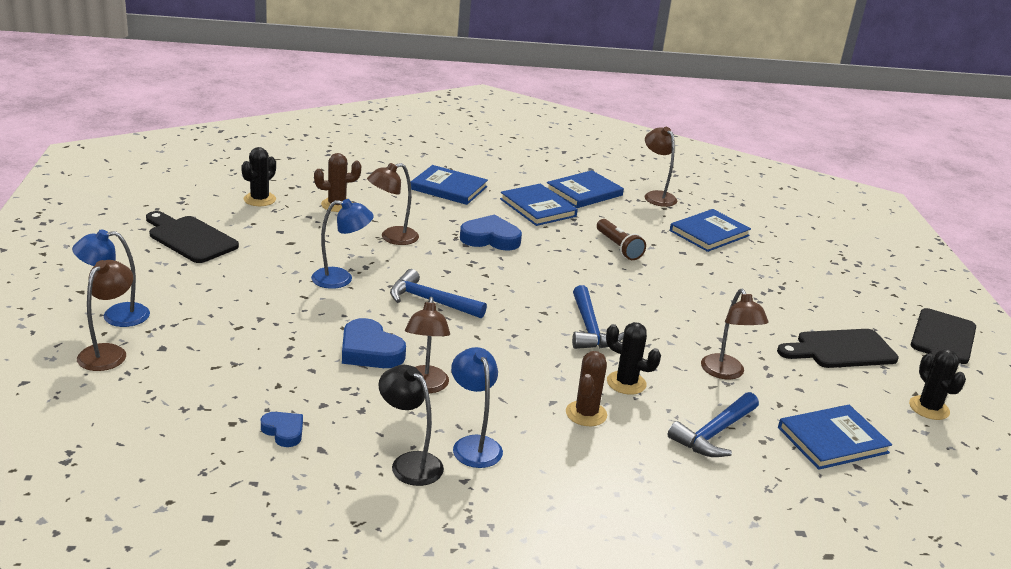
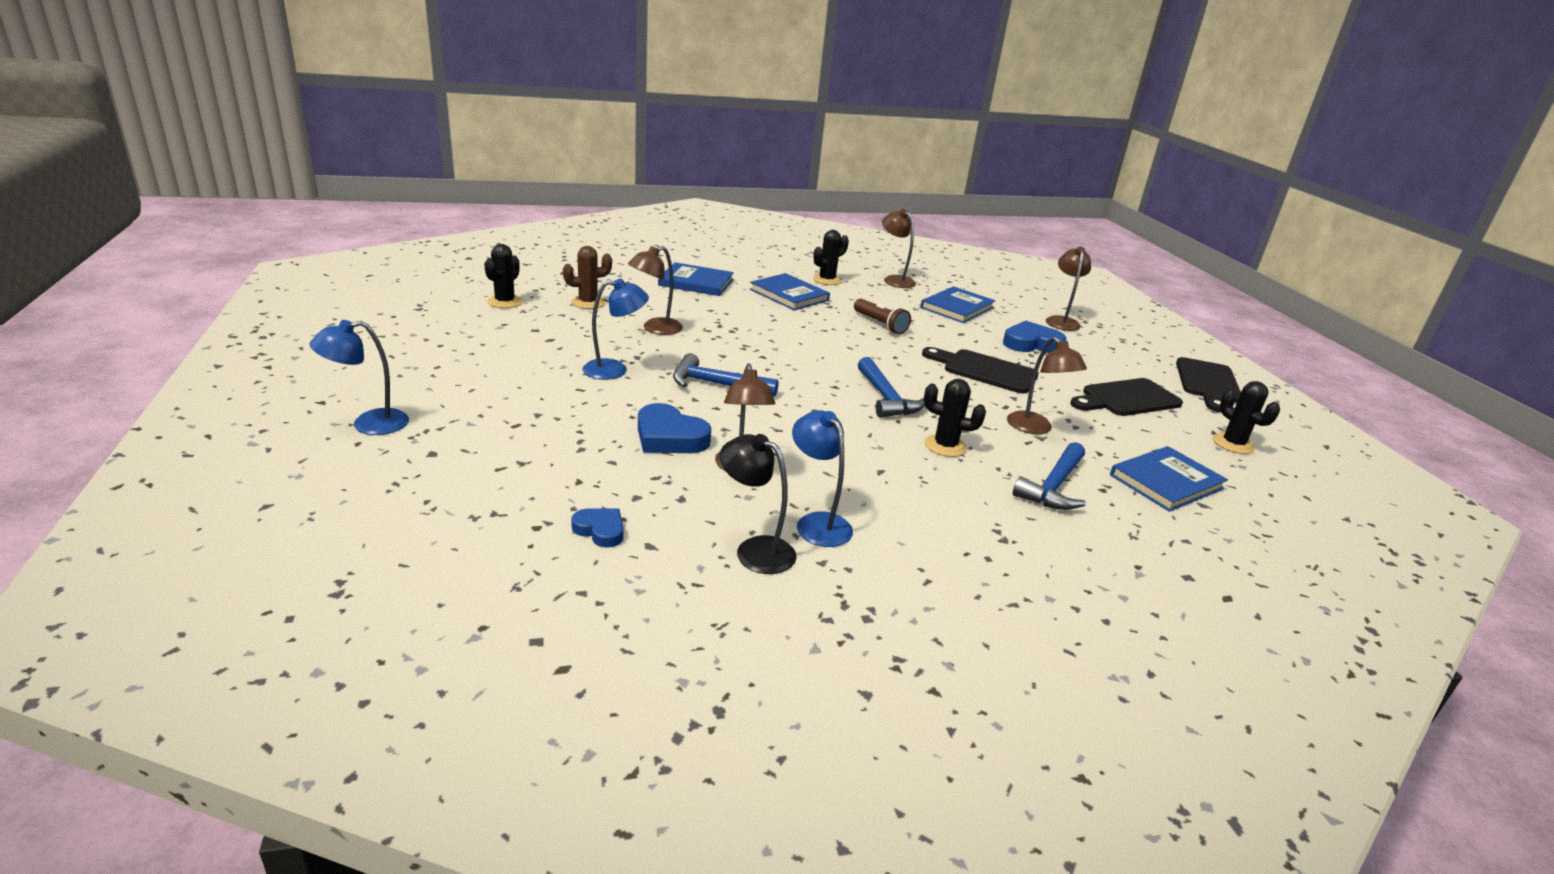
camera: 10 degrees left, 0 degrees up
(108, 352) = (367, 463): brown lamp -> brown lamp (1061, 321)
(190, 238) = (437, 342): black cutting board -> black cutting board (984, 370)
(490, 238) = (754, 324): blue heart -> blue heart (1031, 344)
(584, 192) = (827, 280): blue book -> black cactus
(586, 414) = (919, 480): brown cactus -> none

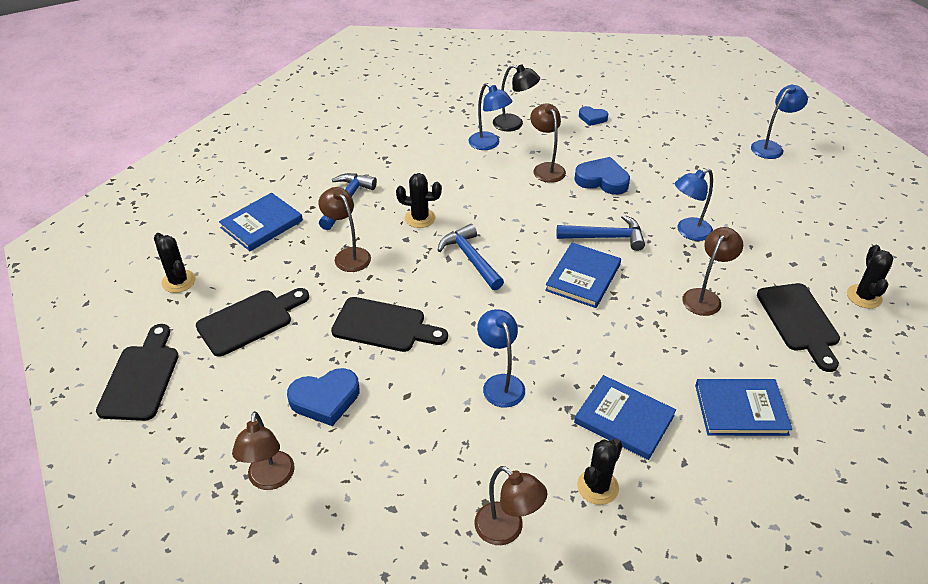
camera: 170 degrees right, 15 degrees up
(588, 303) = (799, 321): brown cactus -> black cutting board
(880, 324) = (500, 383): brown flashlight -> blue lamp
(957, 308) = (411, 466): blue book -> blue book (583, 277)

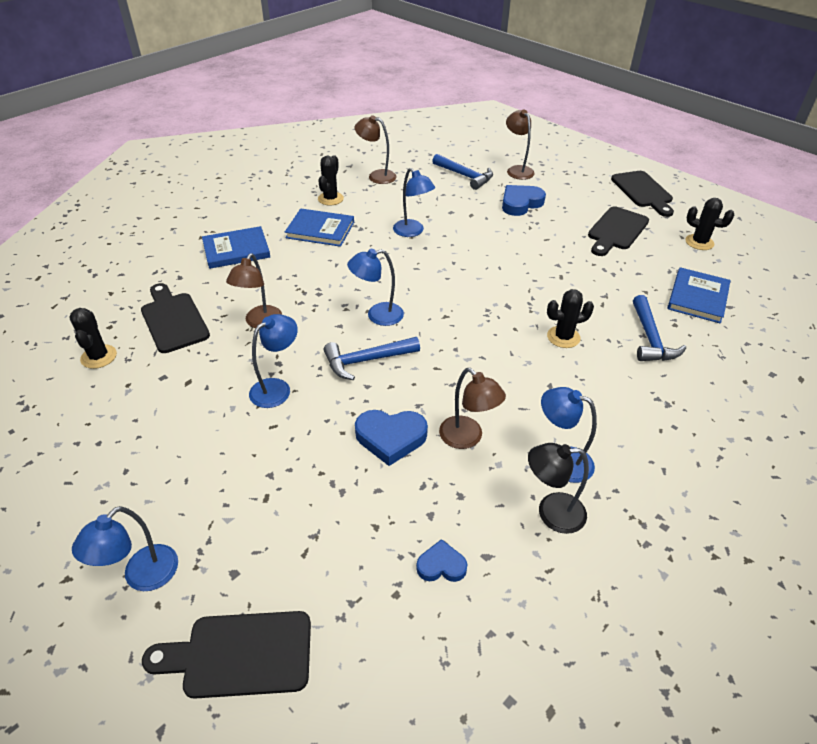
camera: 160 degrees right, 0 degrees up
(348, 255) = (595, 289): brown lamp -> none
(384, 326) = (518, 247): black cutting board -> black cutting board (240, 654)
(470, 258) = (487, 310): blue hammer -> blue hammer (465, 176)
(583, 277) = (377, 315): blue book -> blue lamp

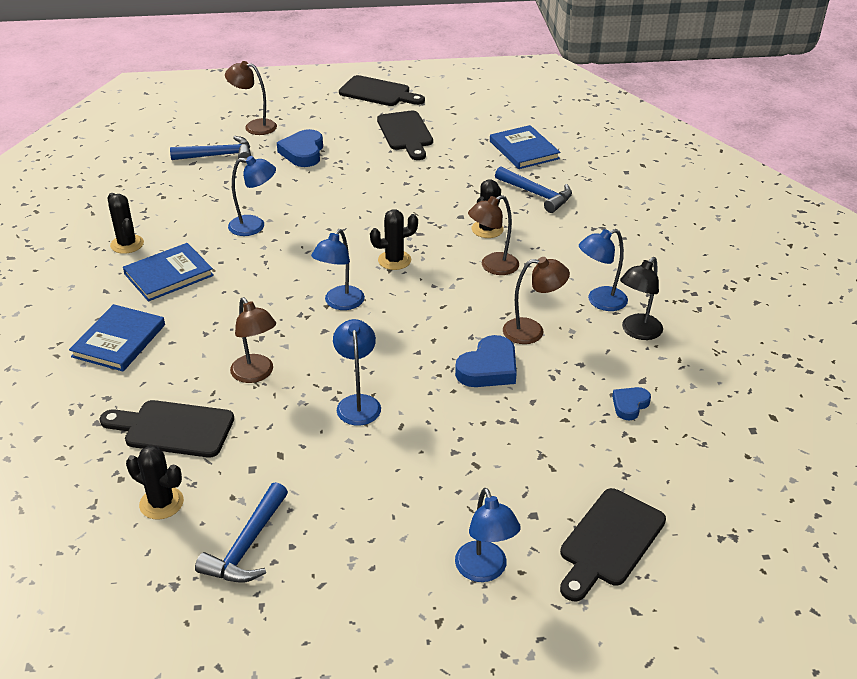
camera: 50 degrees left, 5 degrees down
(366, 360) = (387, 337): blue hammer -> blue hammer (247, 546)
(376, 176) = (134, 200): brown lamp -> brown lamp (492, 267)
(699, 242) = (470, 111): black cactus -> black cactus (394, 260)

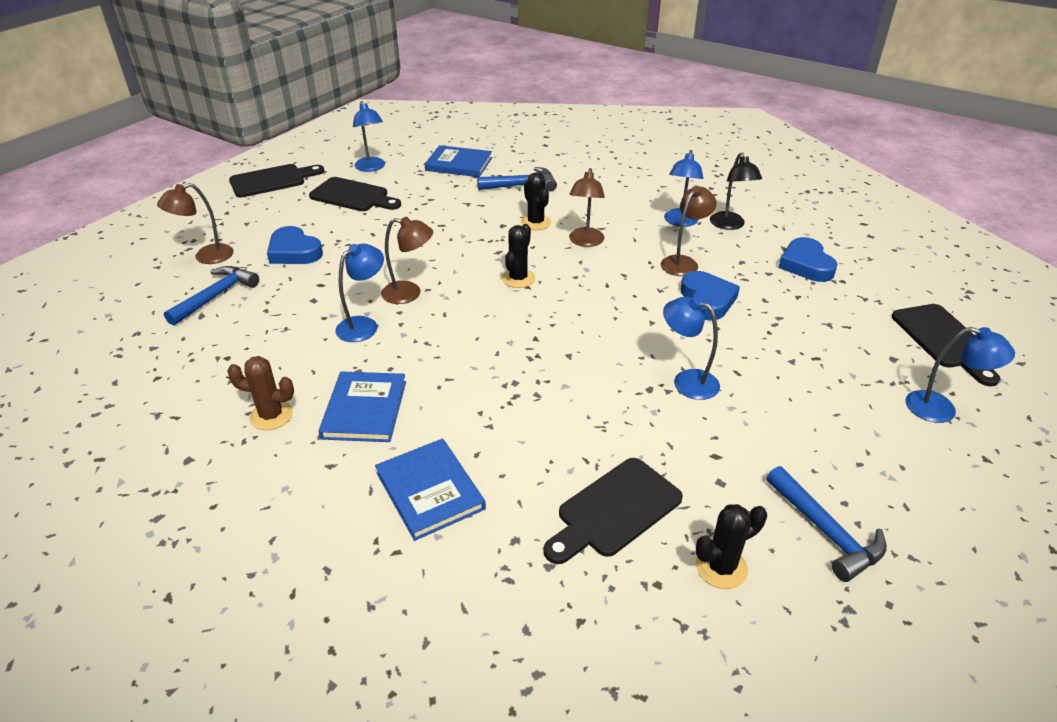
camera: 50 degrees left, 0 degrees up
(127, 244) = (271, 416): black cactus -> brown cactus
(256, 374) = (588, 421): brown lamp -> brown lamp (409, 293)
(340, 303) = (541, 330): blue lamp -> blue lamp (371, 168)
(630, 405) = (806, 265): blue heart -> blue heart, size x1.69

